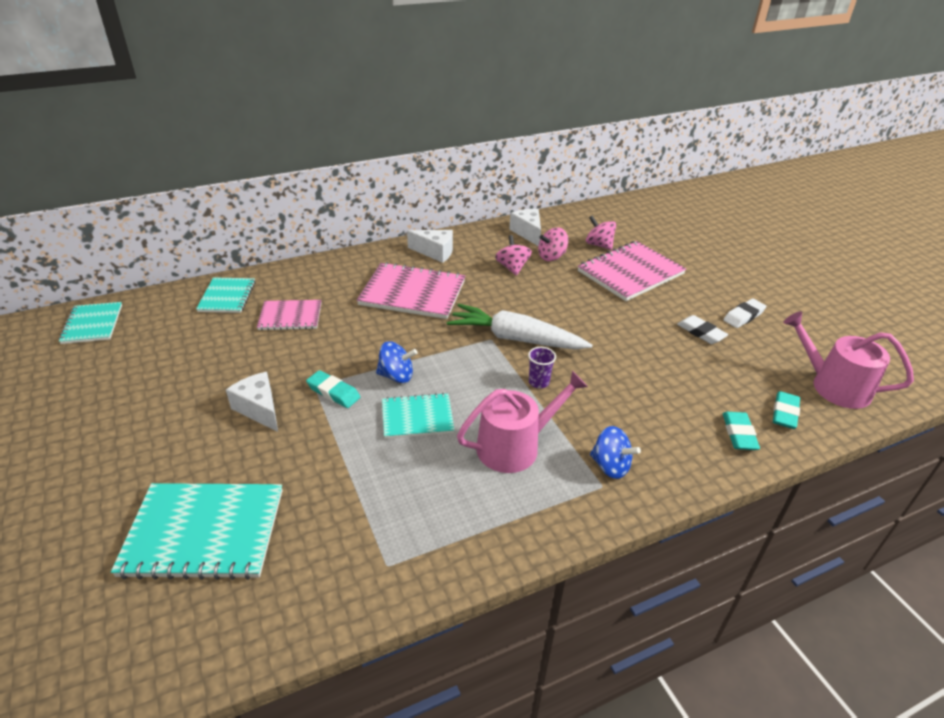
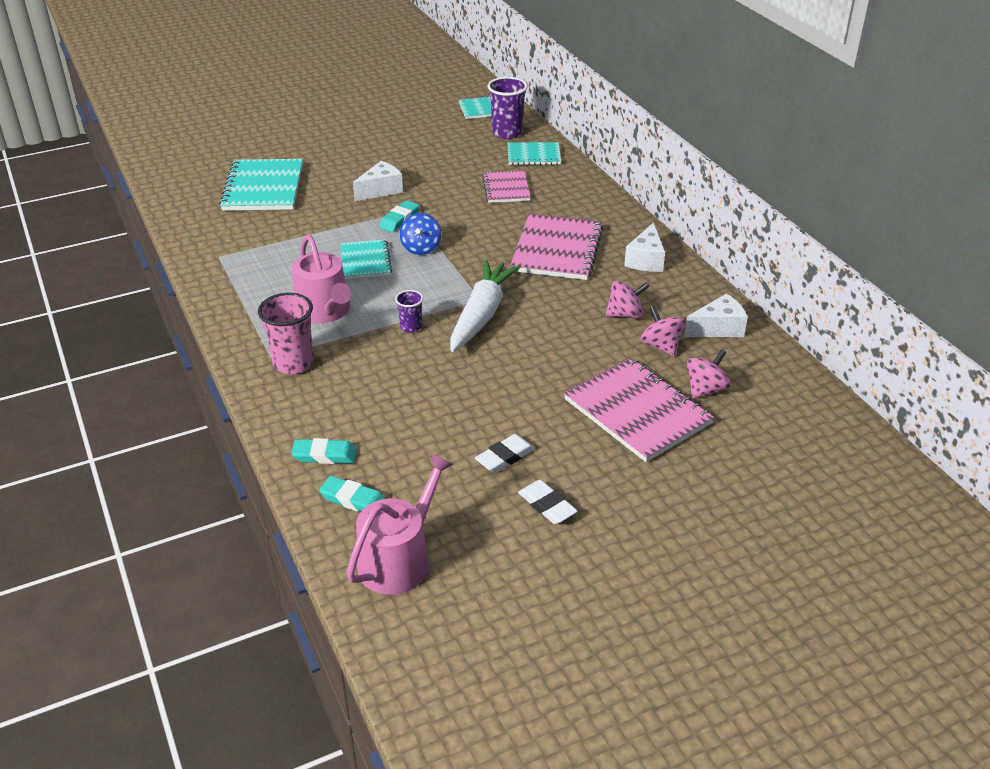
camera: 90 degrees right, 0 degrees up
(164, 311) = (507, 133): none -> purple cup
(610, 466) = (293, 363): blue spinning top -> pink cup

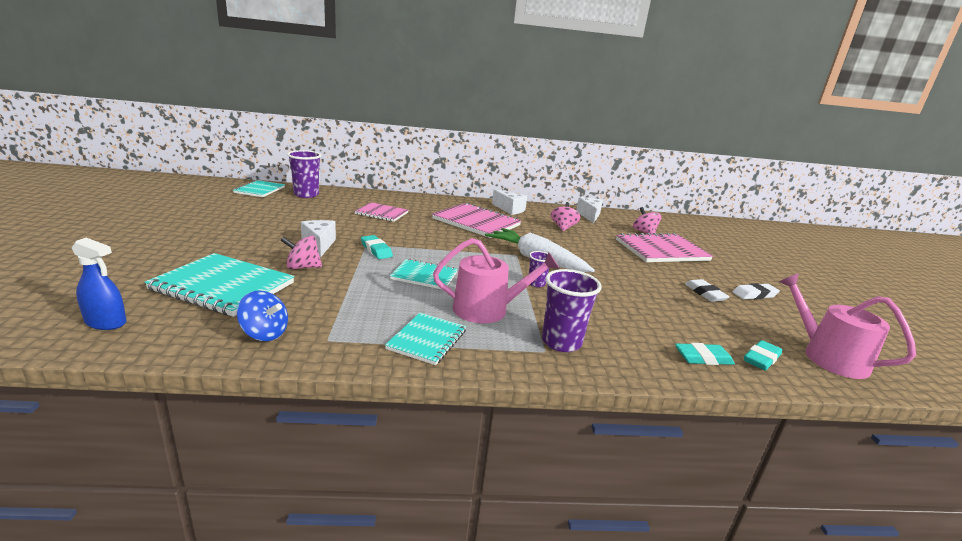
camera: 70 degrees left, 15 degrees down
(185, 177) = (106, 322): none -> blue spray bottle
(293, 363) = (561, 342): pink cup -> purple cup
(324, 455) = (703, 358): turquoise eraser -> turquoise eraser turned 60 degrees clockwise
(421, 248) = (428, 254): blue spinning top -> blue spinning top (264, 333)
(533, 155) = (350, 197): turquoise notebook -> turquoise notebook (427, 340)
(661, 346) = (599, 229): pink spinning top -> pink spinning top (302, 267)

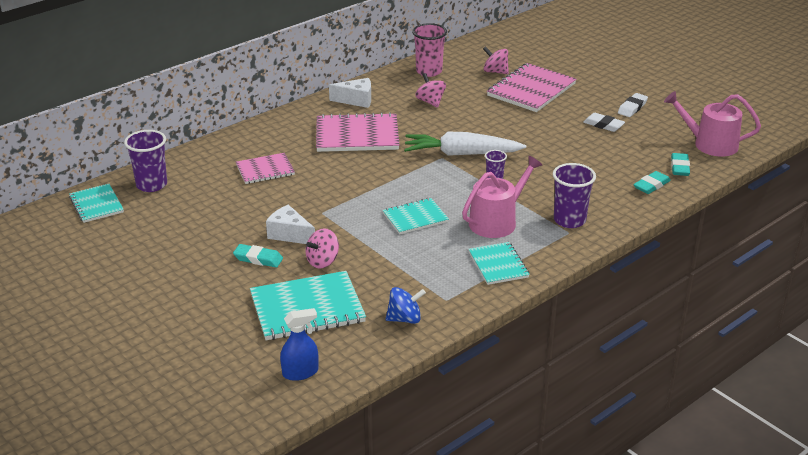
camera: 35 degrees left, 10 degrees up
(376, 250) = (340, 214): turquoise eraser -> turquoise eraser (258, 259)
(589, 215) = (429, 71): white cheese -> pink cup

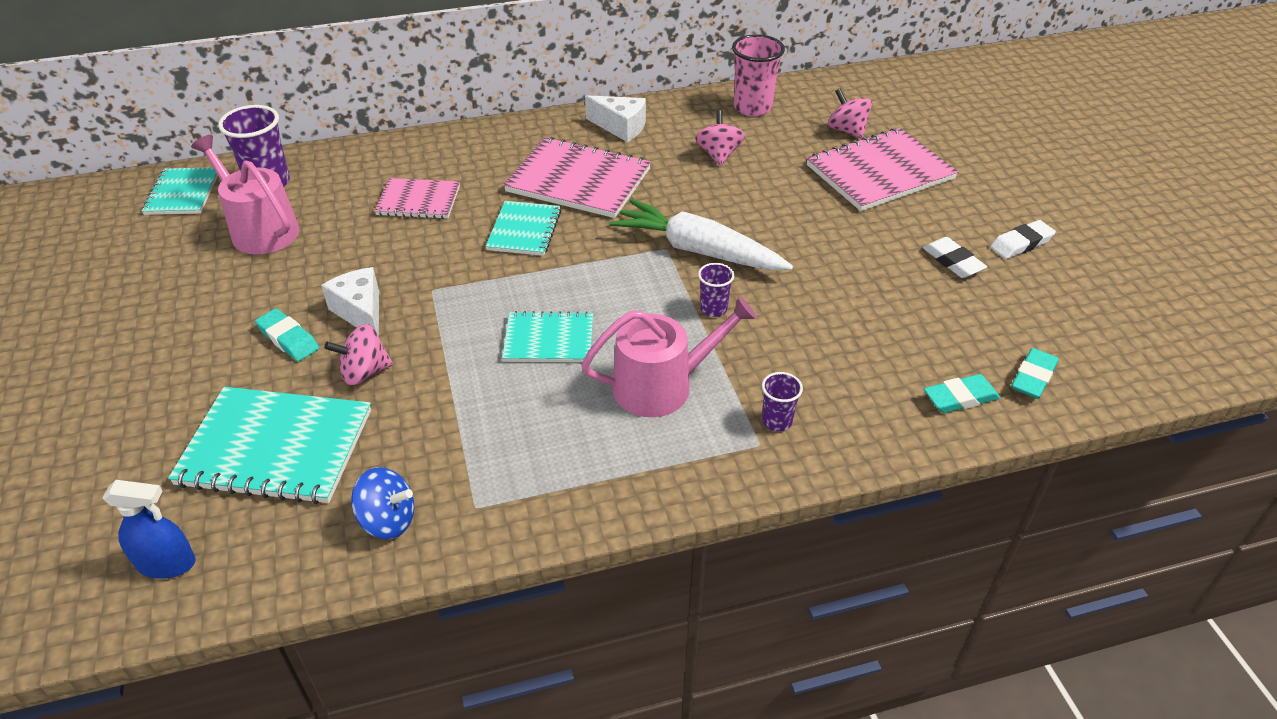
camera: 25 degrees right, 10 degrees up
(498, 265) = (603, 468): turquoise notebook -> turquoise notebook (524, 230)
(569, 220) = (777, 421): purple cup -> purple cup, size x0.55
(710, 144) = (1116, 348): pink watering can -> pink watering can (260, 229)

